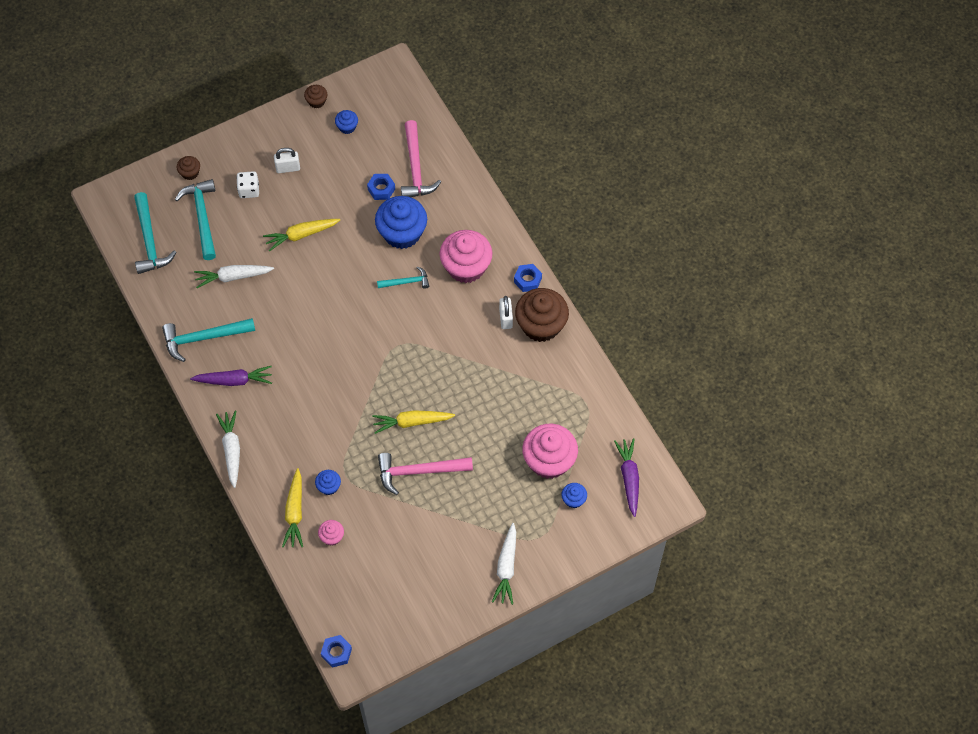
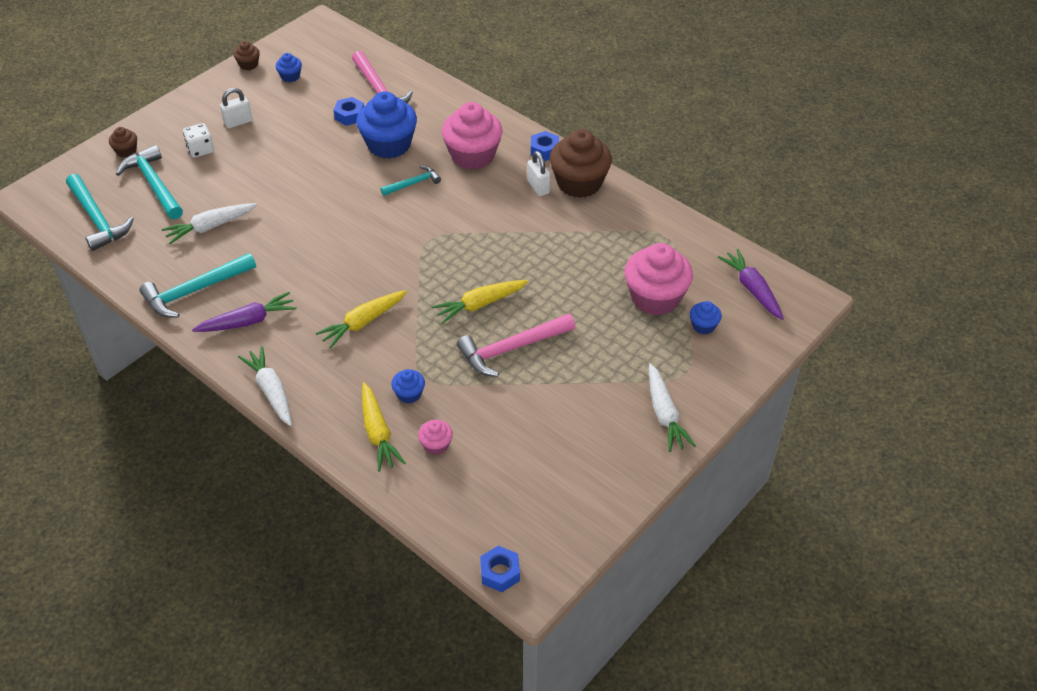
camera: 20 degrees left, 15 degrees down
(301, 235) = (276, 172): yellow carrot -> yellow carrot (363, 322)

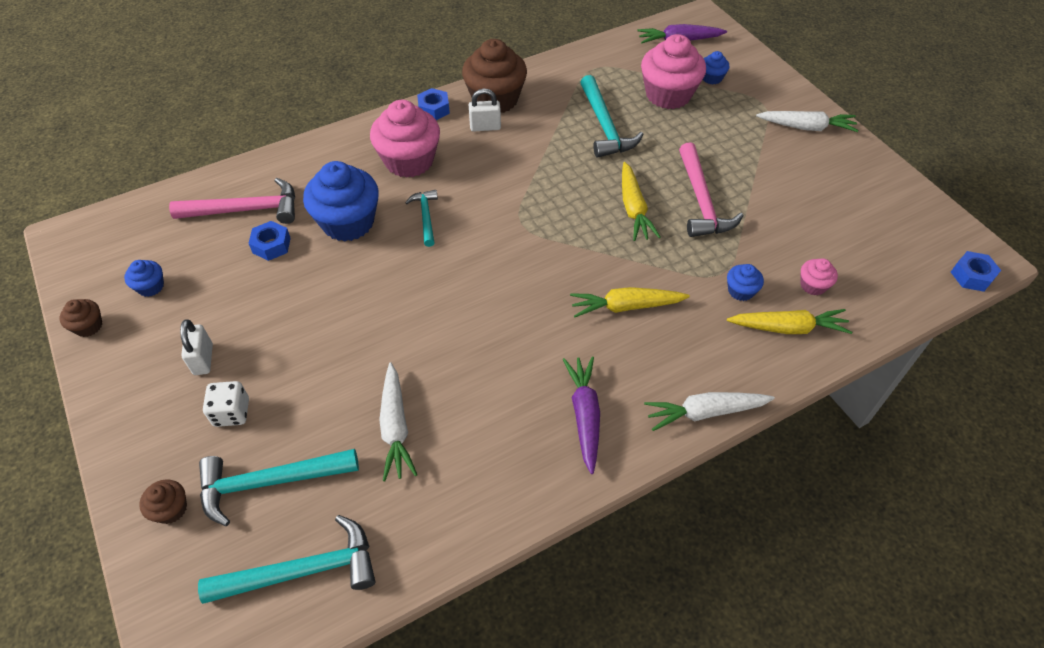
camera: 70 degrees left, 5 degrees up
(194, 291) = (508, 465): turquoise hammer -> turquoise hammer (604, 126)
(363, 322) = (626, 306): yellow carrot -> yellow carrot turned 105 degrees clockwise

